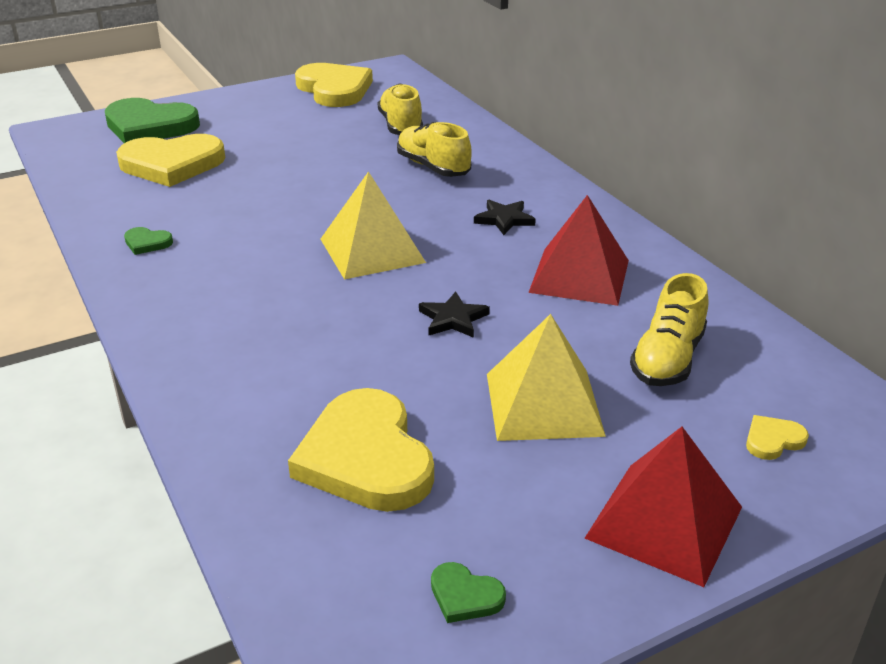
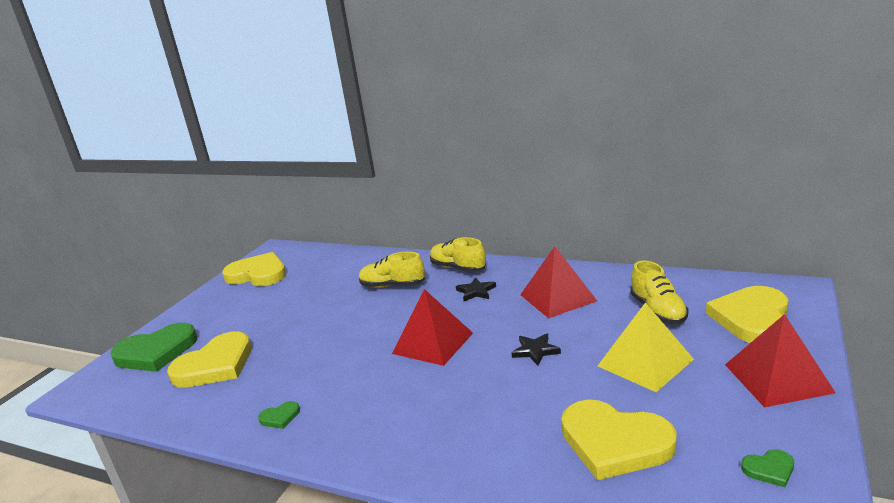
camera: 35 degrees left, 10 degrees down
(372, 250) = (433, 343): yellow pyramid -> red pyramid
(401, 126) = (336, 274): yellow shoe -> yellow shoe (458, 268)
(773, 440) = (752, 318): yellow heart -> yellow heart, size x2.41

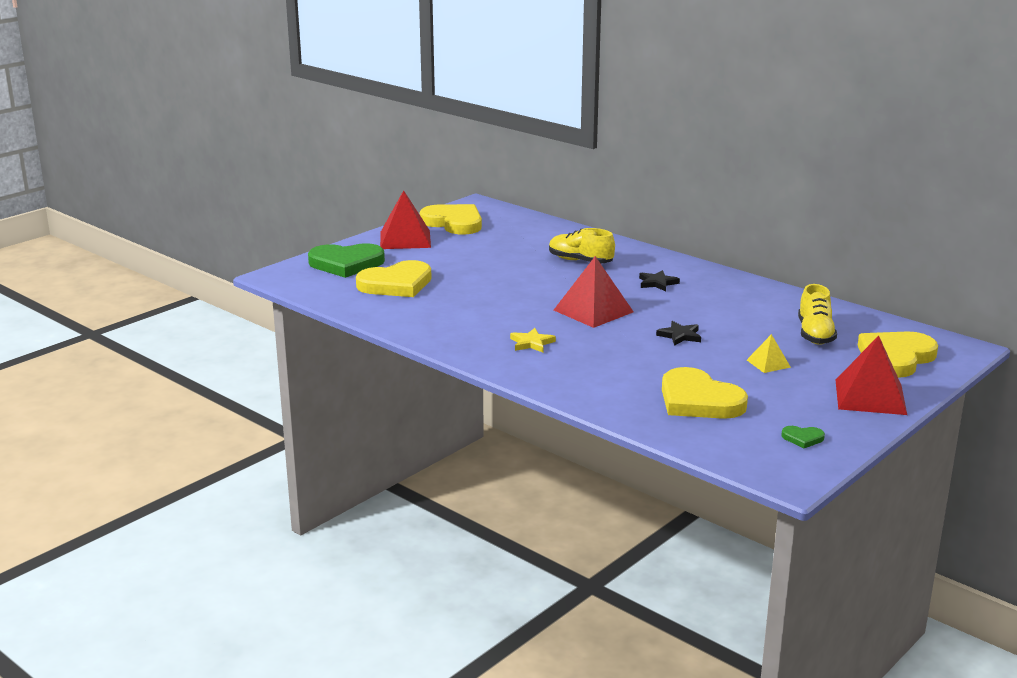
camera: 15 degrees right, 0 degrees up
(280, 417) = (441, 329): green heart -> none
(388, 408) = (531, 343): none -> yellow star
(458, 268) = (652, 261): yellow shoe -> none
(558, 297) = (731, 304): red pyramid -> red pyramid (405, 239)
(645, 362) = (768, 363): yellow pyramid -> yellow pyramid, size x0.51

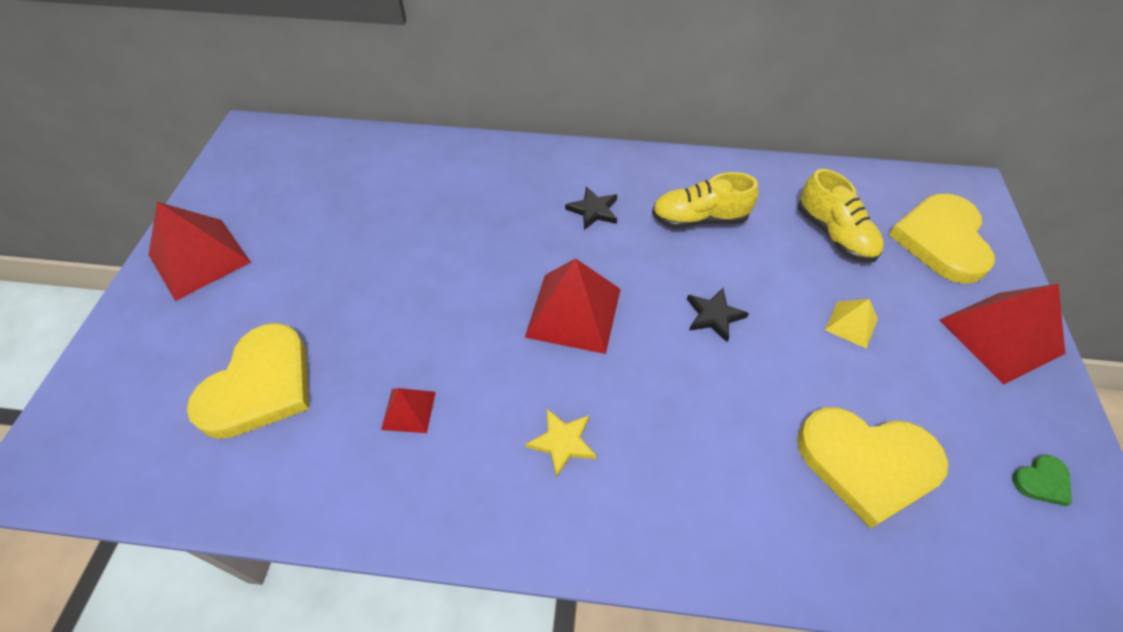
camera: 35 degrees left, 30 degrees up
(346, 264) = (143, 368): green heart -> none
(454, 223) = (245, 188): yellow heart -> none
(462, 311) = (409, 410): none -> red pyramid
(580, 261) = (470, 204): yellow shoe -> yellow shoe (699, 219)

